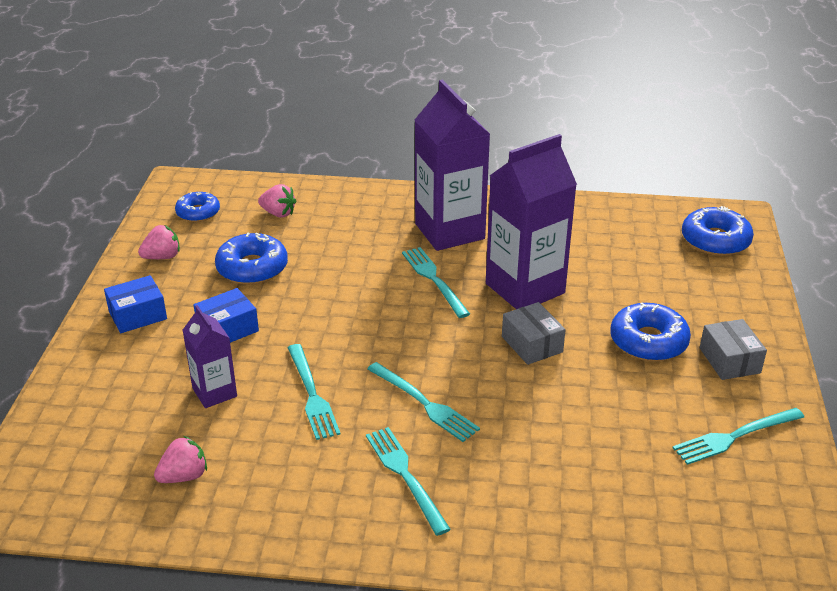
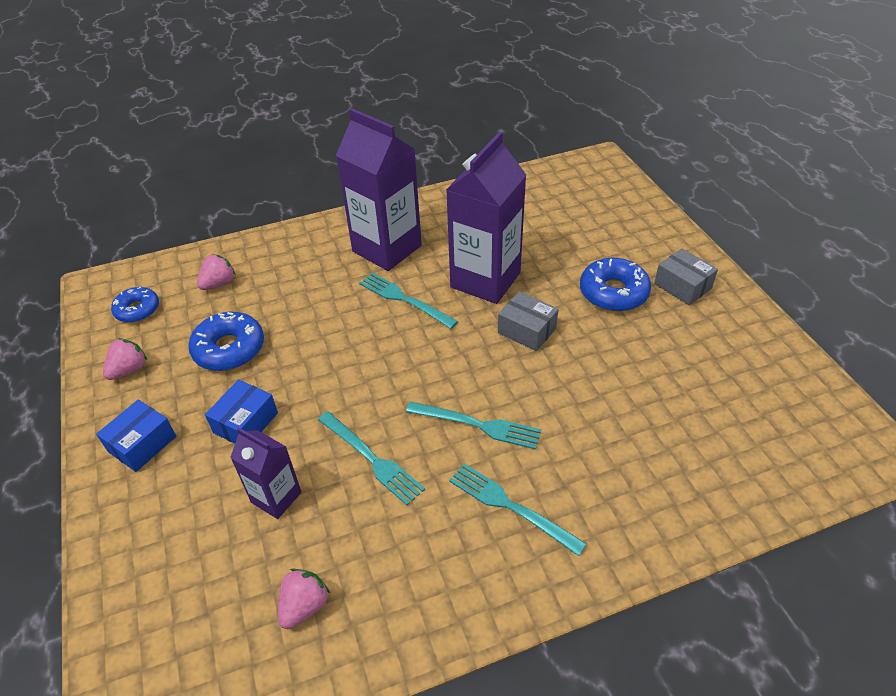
camera: 25 degrees left, 10 degrees up
(278, 213) = (219, 284): pink strawberry -> pink strawberry turned 45 degrees counterclockwise
(715, 240) = (599, 186): blue donut -> none
(734, 437) = (734, 352): turquoise fork -> none

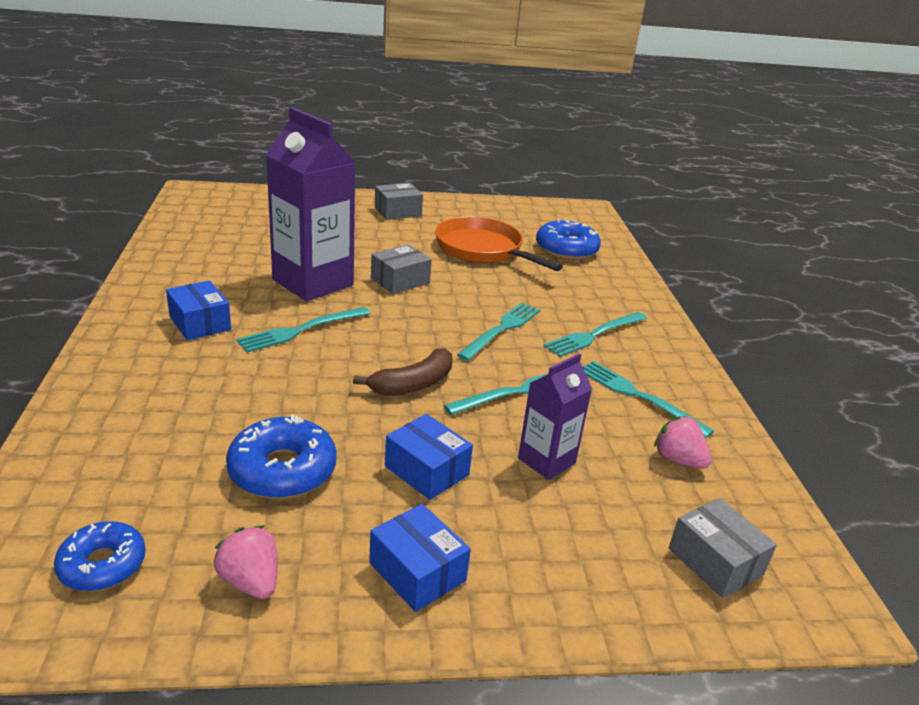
camera: 80 degrees left, 15 degrees down
(169, 642) = (715, 561): none -> grey box
(219, 284) = (127, 465): pink strawberry -> none
(355, 386) = (413, 384): none -> brown banana
(387, 248) = (200, 323): purple carton -> blue box
(404, 561) = (638, 396): none -> turquoise fork
(613, 292) = (383, 236): blue donut -> blue donut (566, 249)
(647, 373) = (483, 250): none -> orange pan

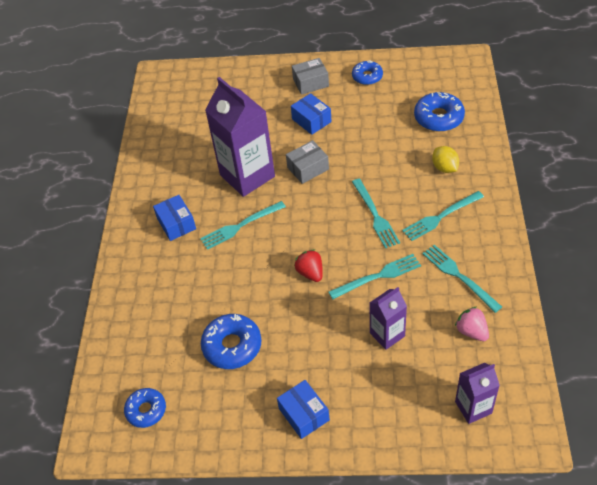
camera: 15 degrees right, 20 degrees up
(251, 581) = (219, 420): pink strawberry -> none
(413, 384) = (310, 273): brown banana -> red strawberry
(426, 470) = (314, 344): blue box -> blue box (311, 120)
(469, 212) = (367, 77): none -> blue donut
(483, 250) = (372, 125): orange pan -> none
(502, 329) = (375, 215): turquoise fork -> turquoise fork turned 120 degrees clockwise
(586, 291) = (444, 168): none -> yellow lemon
(715, 561) = (473, 407): grey box -> purple carton

